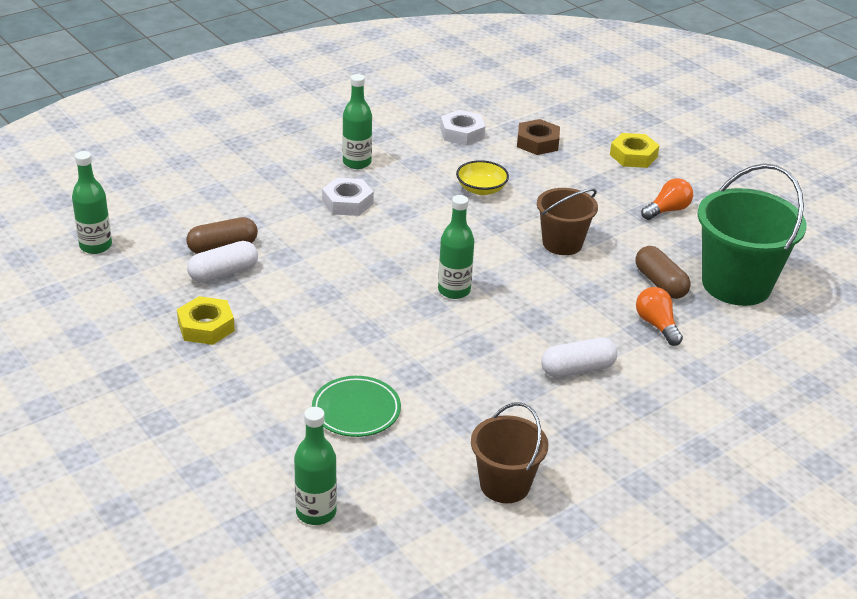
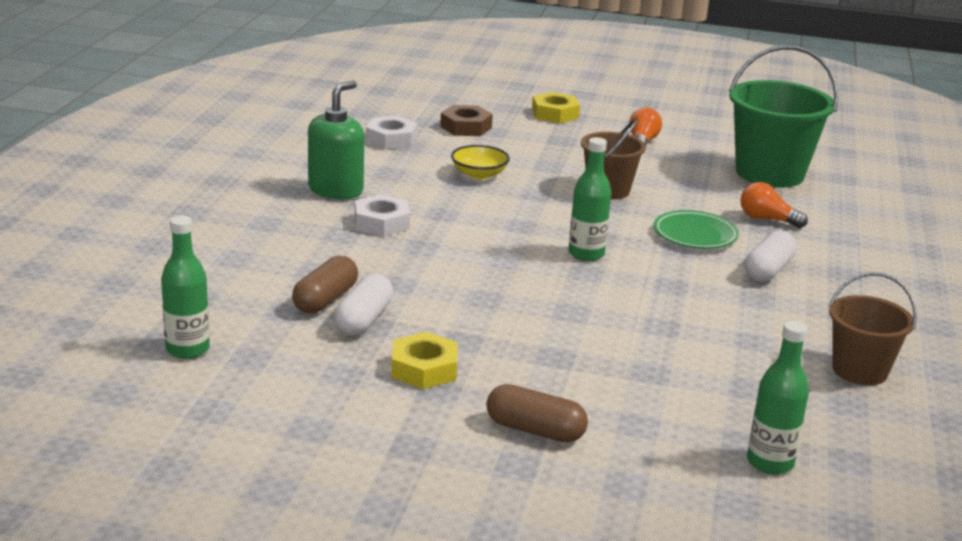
camera: 40 degrees left, 10 degrees down
(356, 411) = (666, 373): green plate -> green plate (695, 235)
(357, 162) = (336, 190): green bottle -> green soap dispenser
(660, 283) = (721, 191): brown capsule -> brown capsule (535, 430)

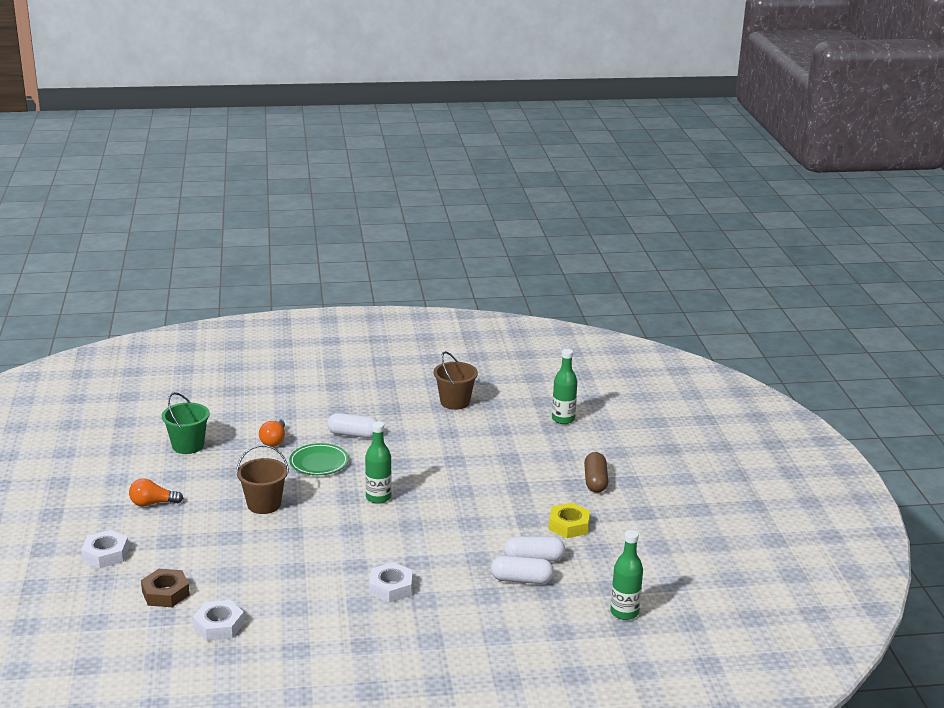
camera: 110 degrees left, 0 degrees up
(325, 300) = (521, 580): brown capsule -> white capsule
(336, 190) = (347, 624): green soap dispenser -> none
(479, 174) = (270, 565): yellow bowl -> none
(555, 114) = (105, 554): yellow nut -> white nut
(769, 173) = (188, 446): green bucket -> green bucket, size x0.60

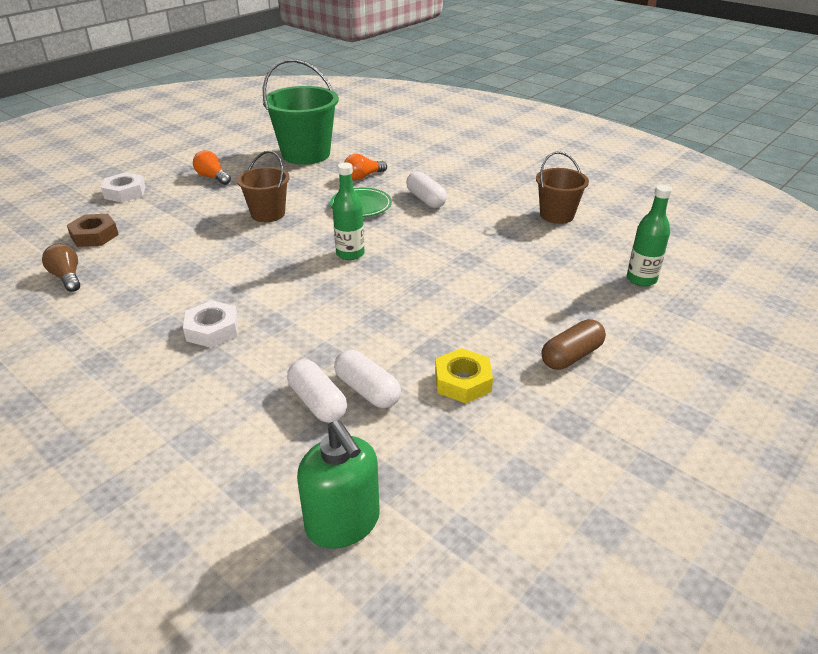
camera: 50 degrees right, 10 degrees up
(188, 446) = (306, 154): green bucket -> green bucket, size x1.66
(219, 625) = (67, 277): white nut -> brown light bulb
(624, 612) = (343, 523): green bottle -> green soap dispenser

